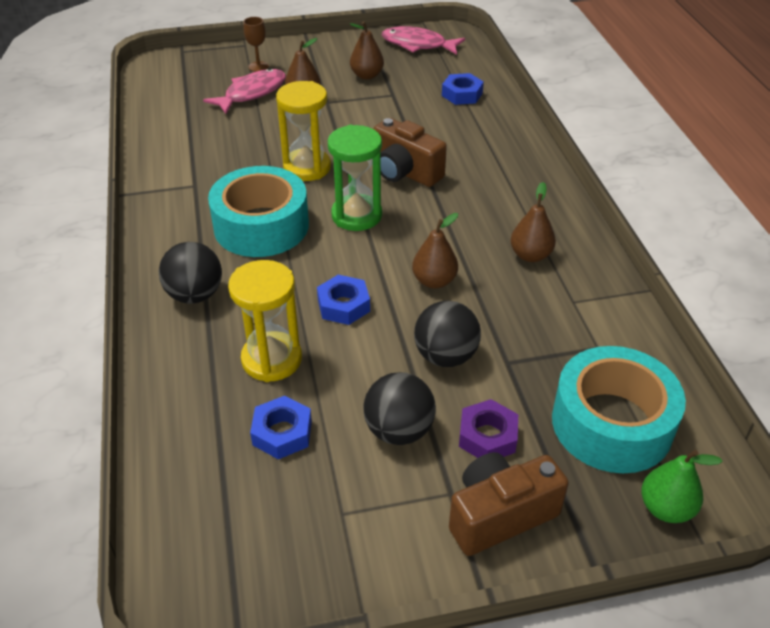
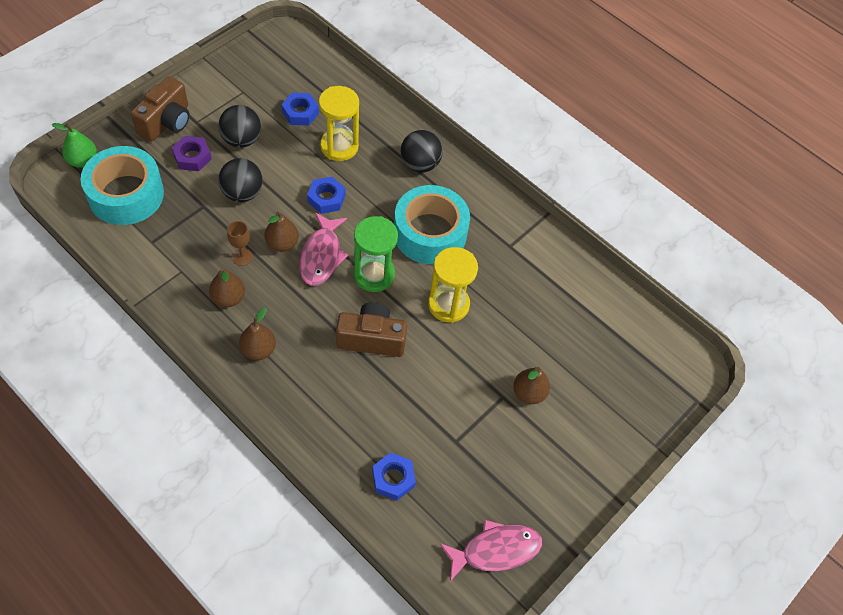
camera: 140 degrees right, 15 degrees up
(252, 93) = (575, 373): pink fish -> pink fish (321, 256)
(258, 66) = (608, 416): brown goblet -> brown goblet (242, 257)
(367, 75) = (501, 459): brown pear -> brown pear (258, 350)

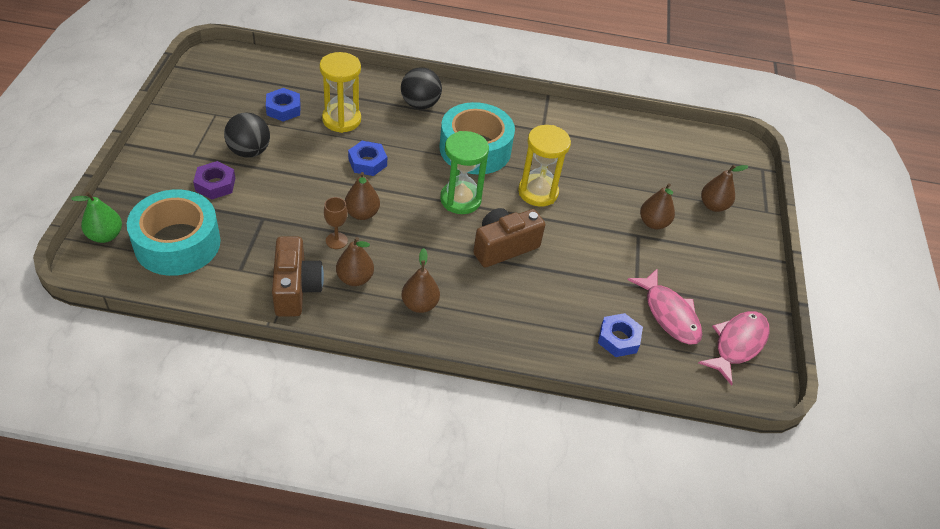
camera: 35 degrees left, 10 degrees down
(166, 122) = (163, 168): brown camera -> brown camera (296, 289)
(242, 193) = (289, 192): black ball -> none
(321, 256) = (404, 206): pink fish -> pink fish (669, 314)
(606, 409) = (713, 206): none -> brown pear

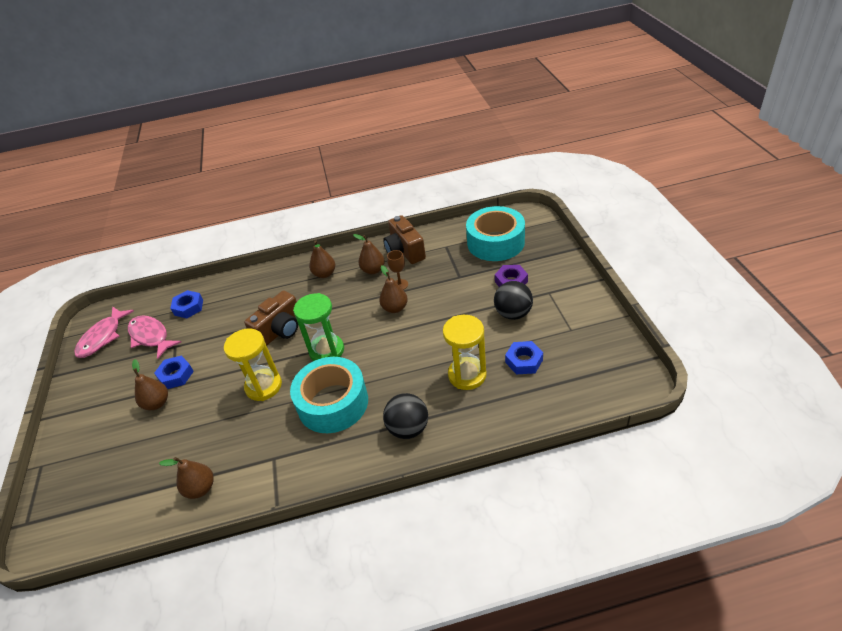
camera: 170 degrees right, 5 degrees down
(105, 235) = (540, 229): green pear -> none
(367, 162) = (417, 347): blue nut -> blue nut (176, 375)
(713, 206) = (95, 447): brown pear -> brown pear (201, 488)

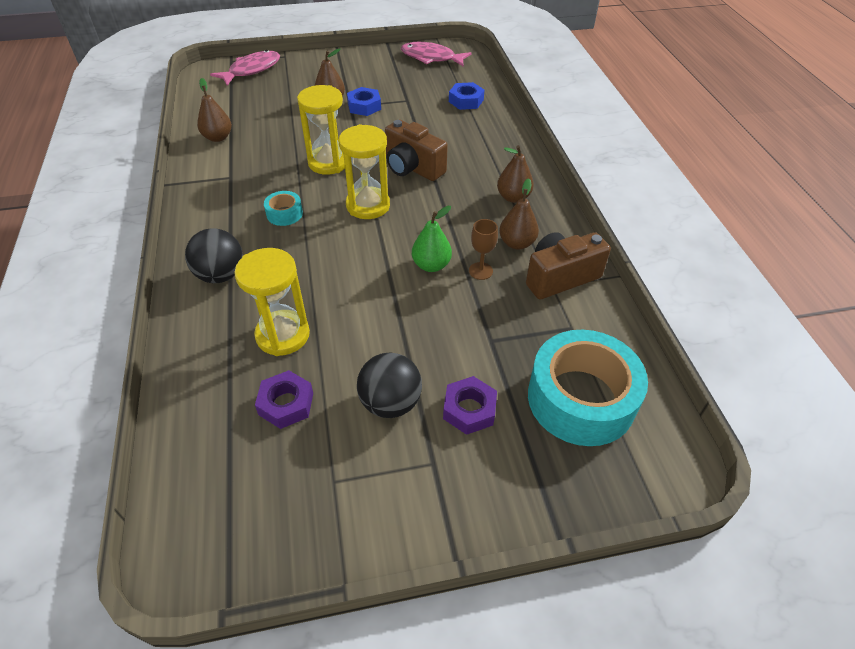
camera: 85 degrees right, 5 degrees up
(151, 336) = (425, 84): pink fish -> pink fish (252, 70)
(327, 351) = (368, 205): green hourglass -> yellow hourglass
(333, 403) = (284, 214): turquoise tape -> turquoise tape, size x0.44
(395, 308) = (431, 265): brown pear -> green pear
(524, 361) = (286, 404): blue nut -> purple nut

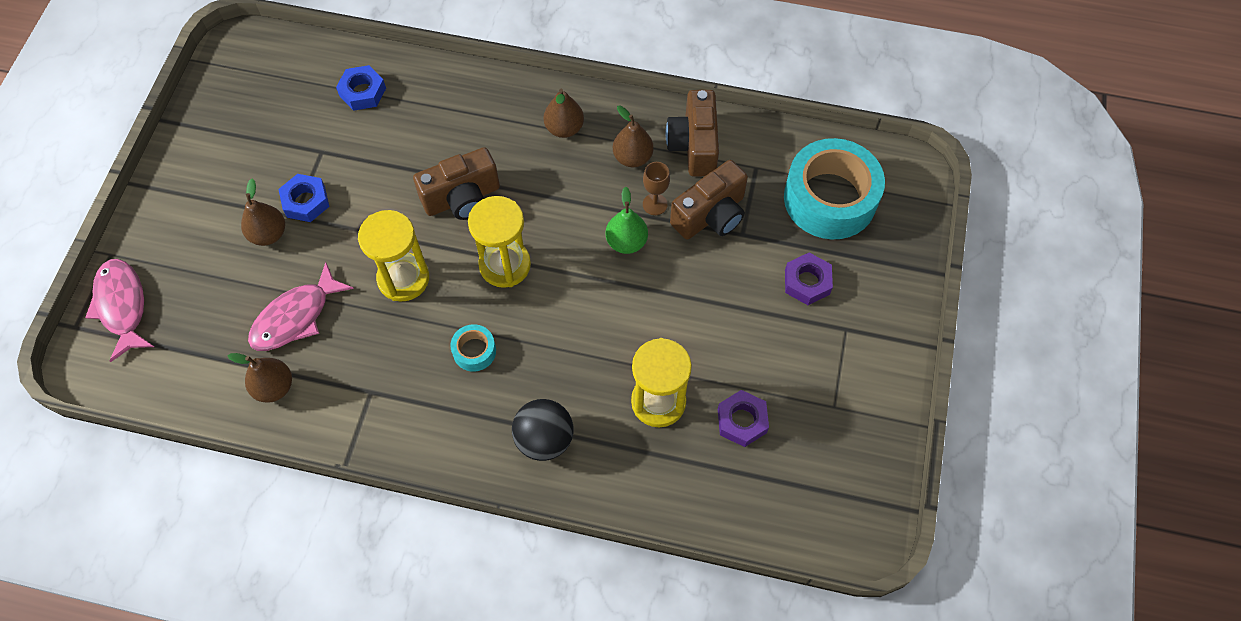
camera: 65 degrees left, 15 degrees up
(390, 403) = (775, 338): black ball -> none
(431, 58) = (238, 86): pink fish -> pink fish (295, 317)
(495, 311) = (711, 215): none -> brown camera

